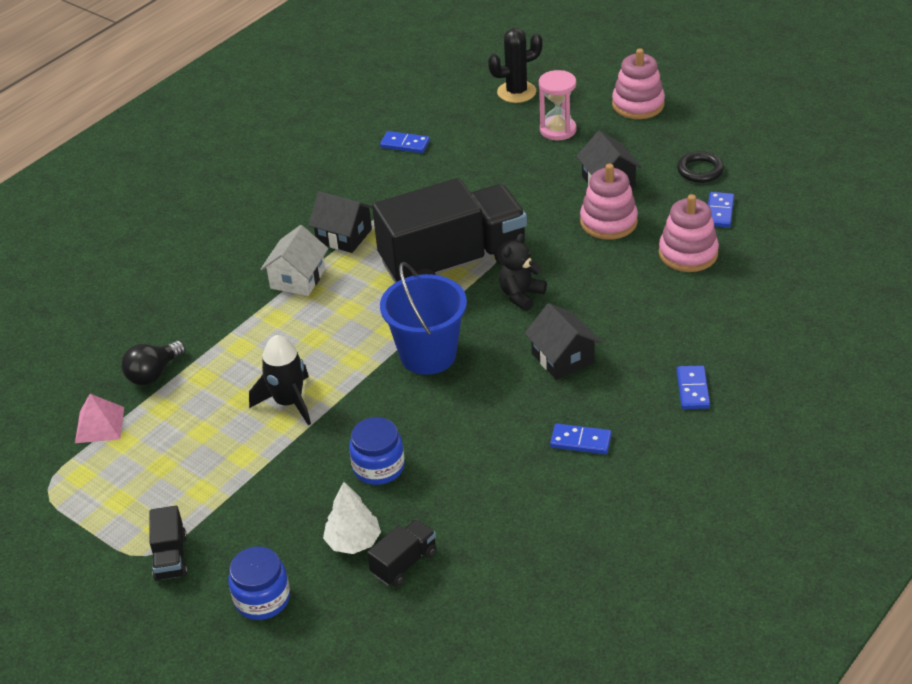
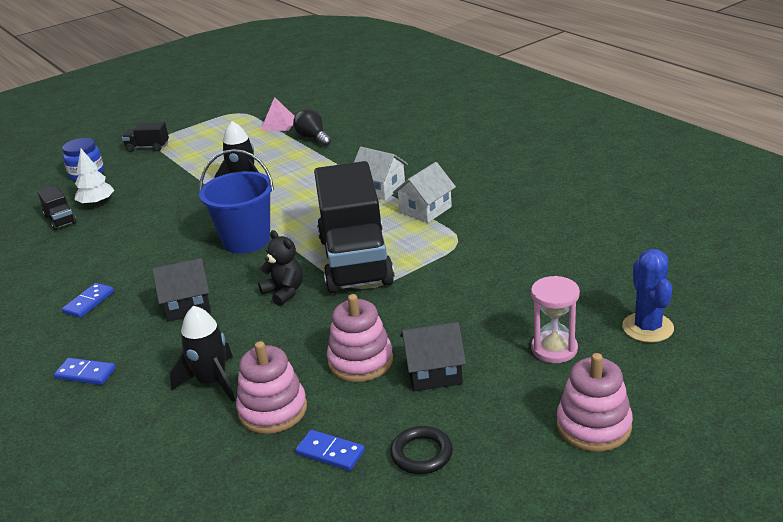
camera: 105 degrees right, 10 degrees down
(344, 236) = (425, 210): black house -> white house
(378, 467) = (150, 214): blue jar -> none
(405, 144) = (560, 247): blue domino -> none
(516, 92) = (647, 327): black cactus -> blue cactus
(669, 300) = (212, 382): none -> black rocket

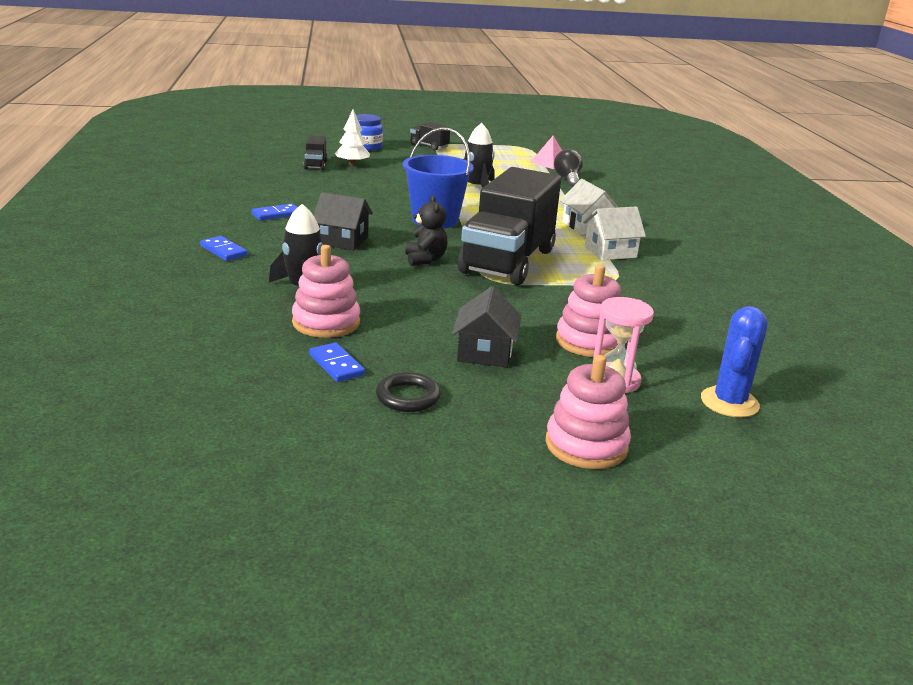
camera: 25 degrees right, 5 degrees down
(360, 361) = (432, 322): pink stacking toy -> pink stacking toy (589, 341)
(434, 372) = (485, 352): black house -> black house turned 75 degrees clockwise

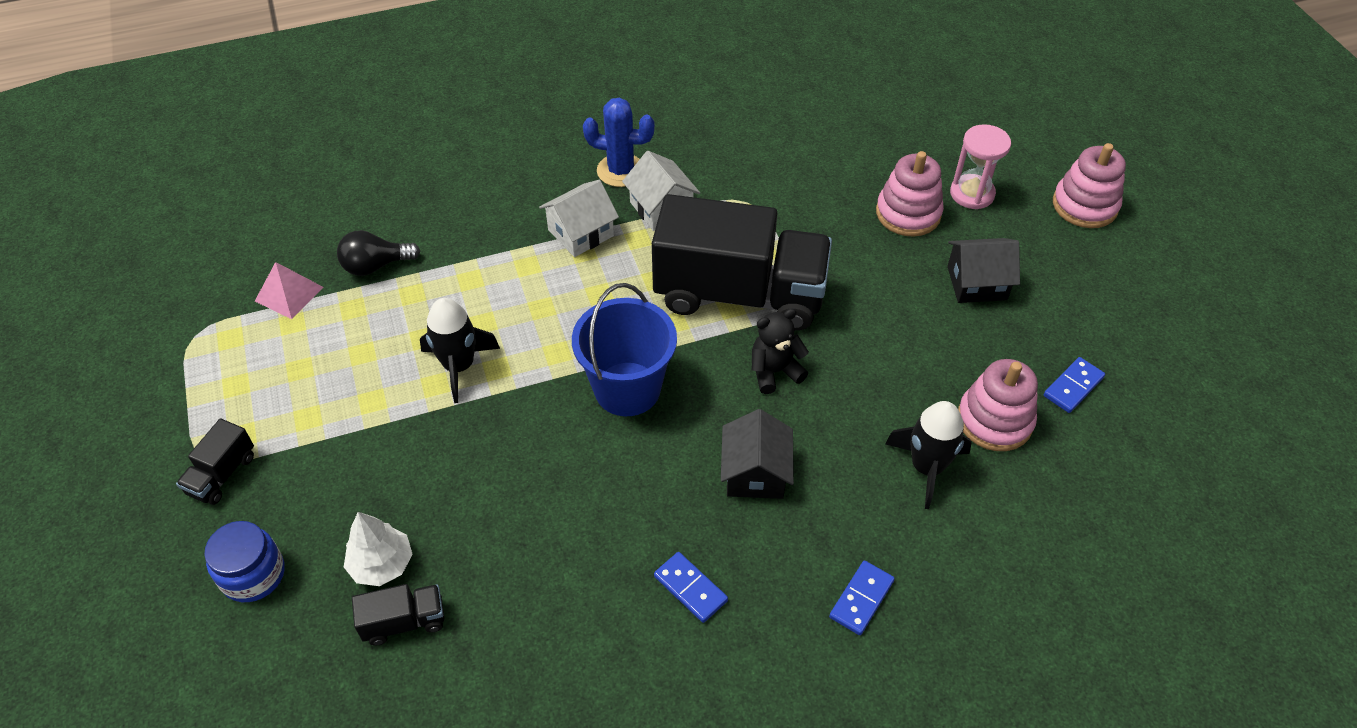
camera: 100 degrees left, 25 degrees up
(408, 397) = (1091, 322): black ring -> none
(729, 402) = (964, 128): blue cactus -> blue cactus (620, 170)

